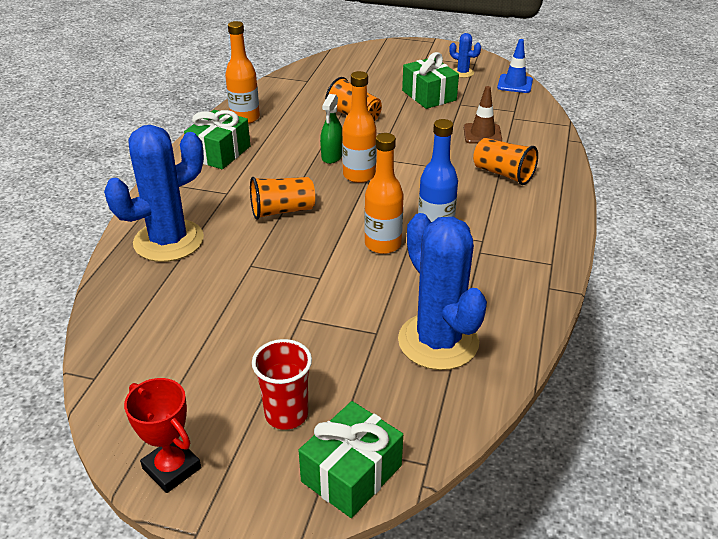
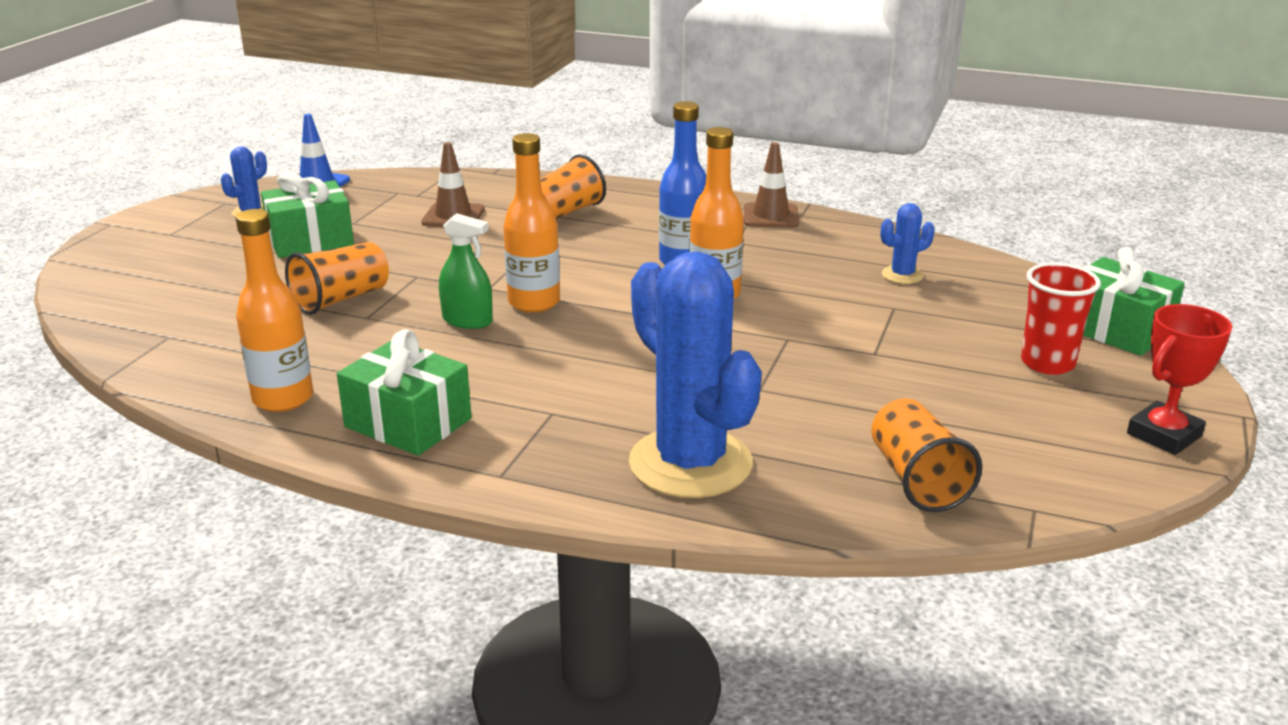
camera: 85 degrees left, 10 degrees down
(282, 211) = (619, 363): orange cup -> orange cup (917, 479)
(438, 341) = (902, 275): blue cactus -> blue cactus, size x0.44
(538, 270) = (770, 216): none -> brown traffic cone

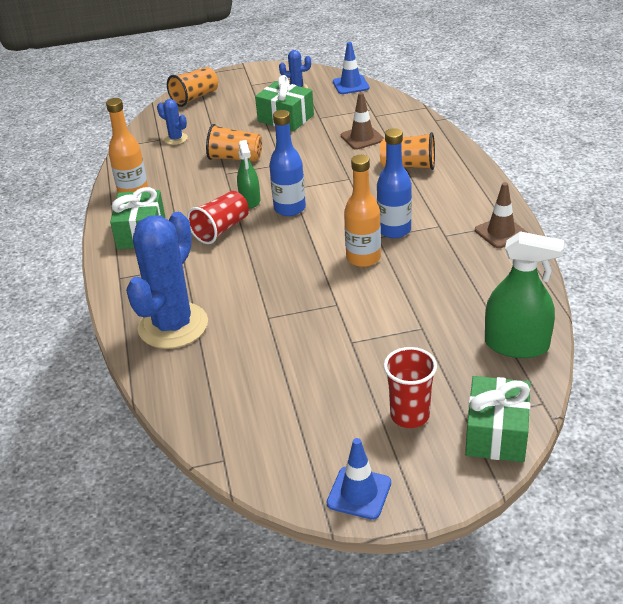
camera: 60 degrees right, 10 degrees up
(505, 360) = (221, 229): none -> red cup
(534, 302) = (289, 208): orange bottle -> blue bottle
(902, 275) = (474, 315): blue cactus -> blue cactus (176, 139)
(917, 479) = (219, 406): orange cup -> orange cup (195, 98)
(978, 273) = (516, 345): none -> green spray bottle
(1164, 435) = (359, 493): red trophy -> blue traffic cone

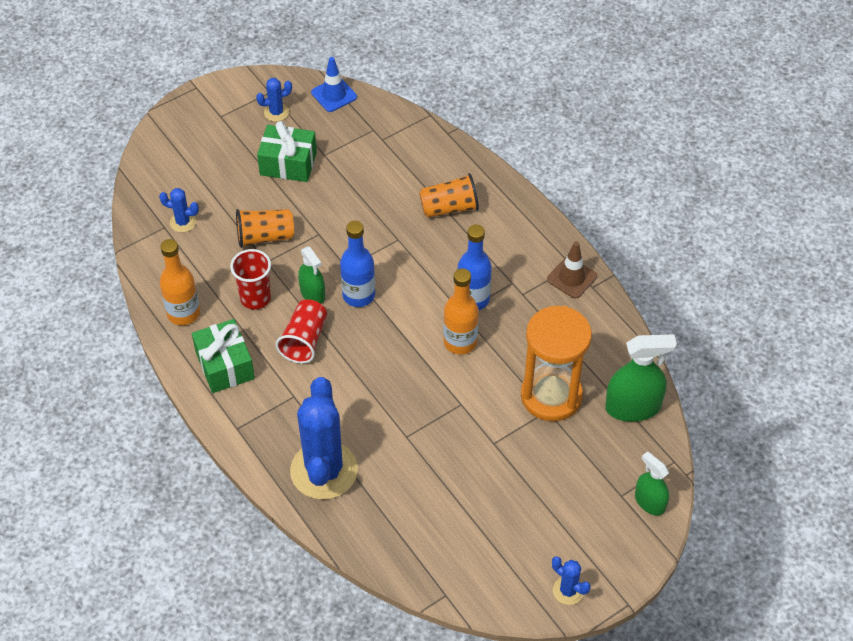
camera: 25 degrees left, 15 degrees up
(195, 98) = (167, 151): orange cup -> none
(359, 493) = (568, 591): blue traffic cone -> blue cactus
(362, 138) = (384, 177): brown traffic cone -> none
(409, 415) = (575, 505): red cup -> red cup (255, 298)
(432, 317) = (551, 396): none -> orange hourglass
(496, 433) = (649, 502): green gift -> green spray bottle

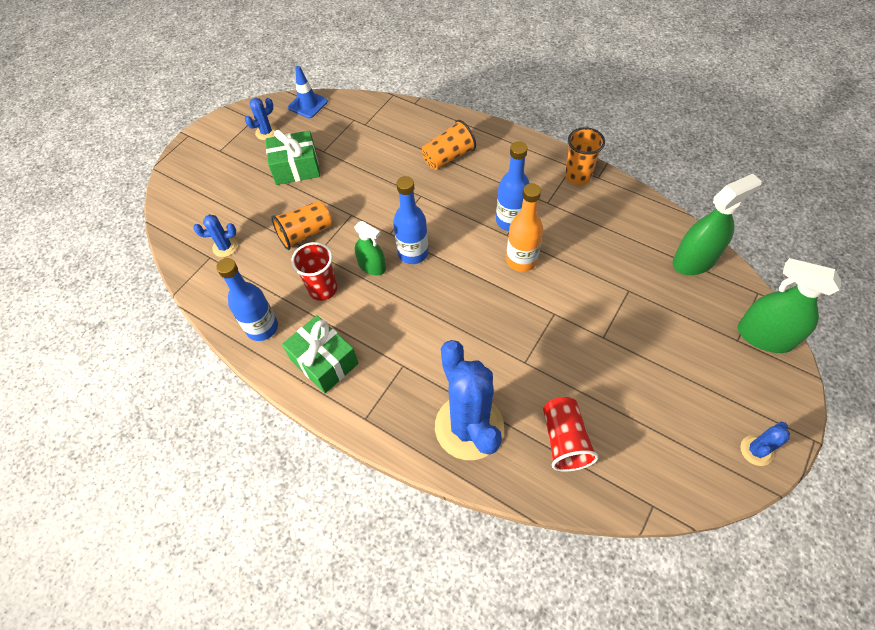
camera: 20 degrees left, 5 degrees up
(183, 313) = (262, 328): orange bottle -> blue bottle
(304, 340) = (386, 310): red cup -> red cup (564, 440)
(551, 396) = (624, 276): orange hourglass -> none
(568, 591) = (756, 450): blue cactus -> blue cactus turned 60 degrees counterclockwise
(571, 278) = (577, 176): brown traffic cone -> orange cup
(649, 502) = (764, 336): green spray bottle -> green spray bottle, size x1.61

